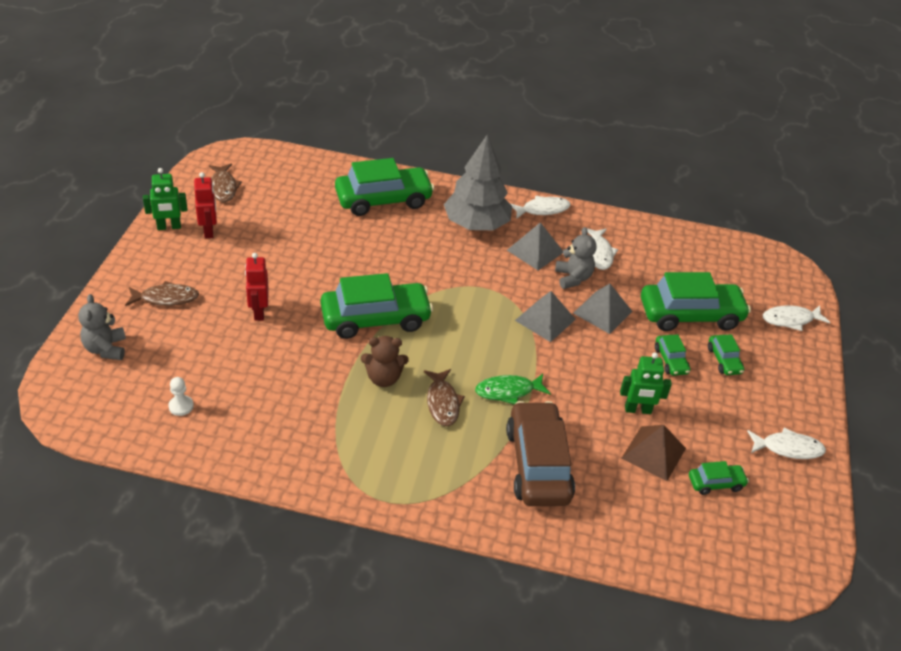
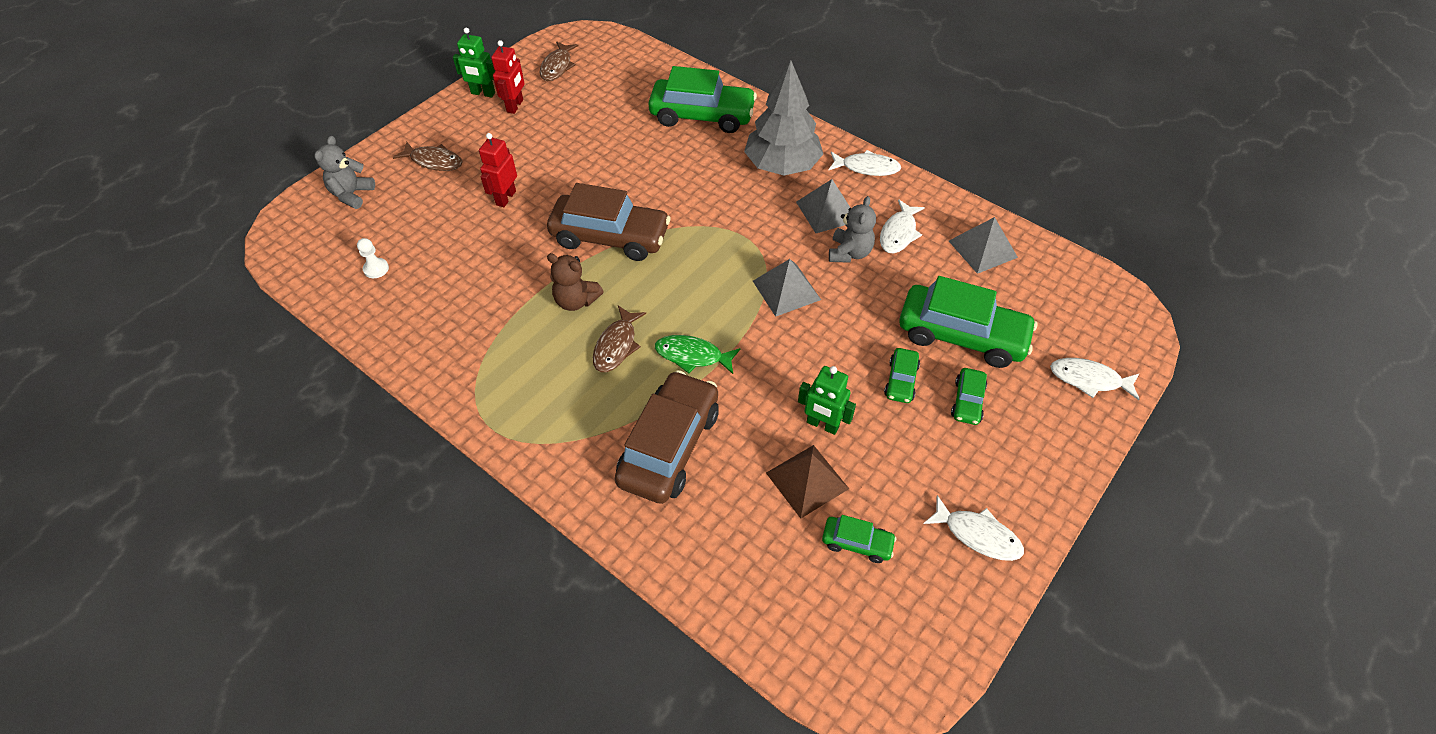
camera: 30 degrees right, 10 degrees up
(375, 319) = (610, 237): green car -> brown car
(602, 312) = (857, 300): grey pyramid -> grey pyramid (982, 249)

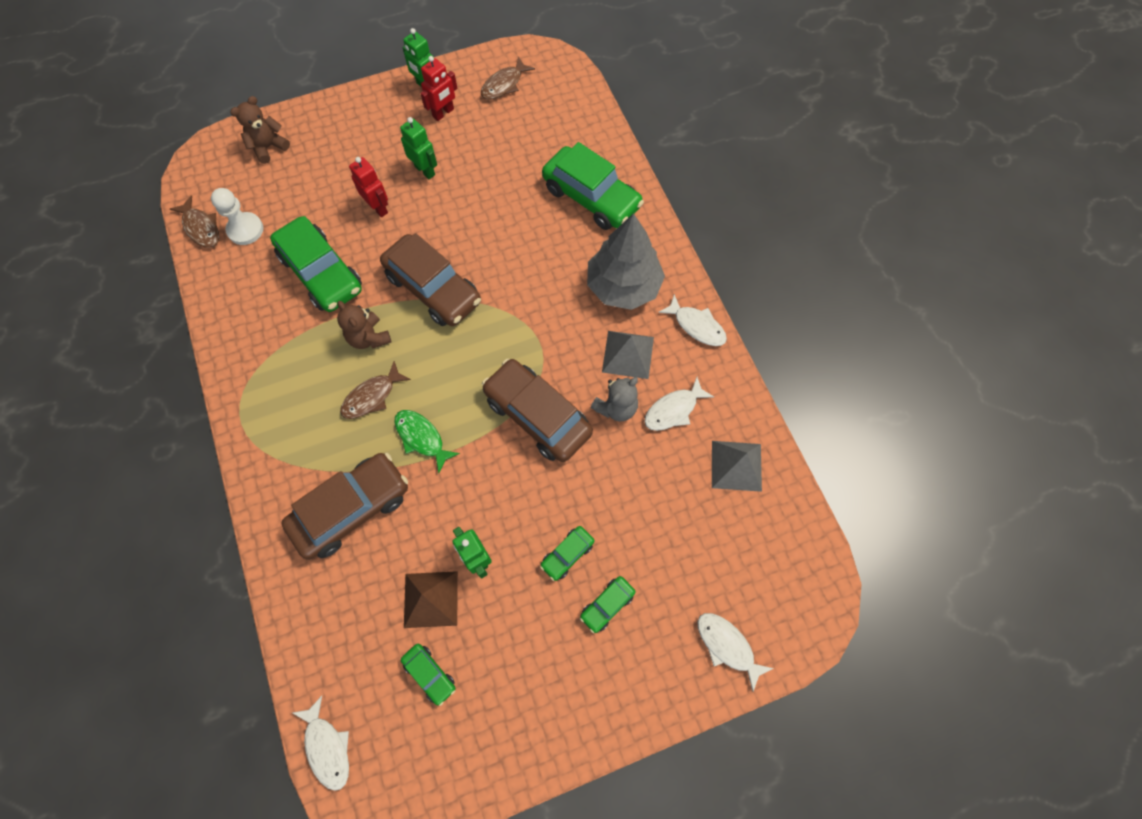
camera: 30 degrees right, 15 degrees up
(352, 194) = (268, 147): grey teddy bear -> brown teddy bear
(376, 269) = (245, 230): white pawn -> white pawn, size x1.67
(434, 161) = (346, 142): brown fish -> brown fish (201, 228)
(505, 198) = (378, 207): red robot -> red robot turned 90 degrees clockwise
(530, 153) = (425, 170): none -> green robot
(786, 290) = (537, 416): grey pyramid -> brown car
(961, 335) = (650, 541): green car -> green car (321, 273)
(977, 535) = (524, 725): white fish -> white fish (327, 747)

